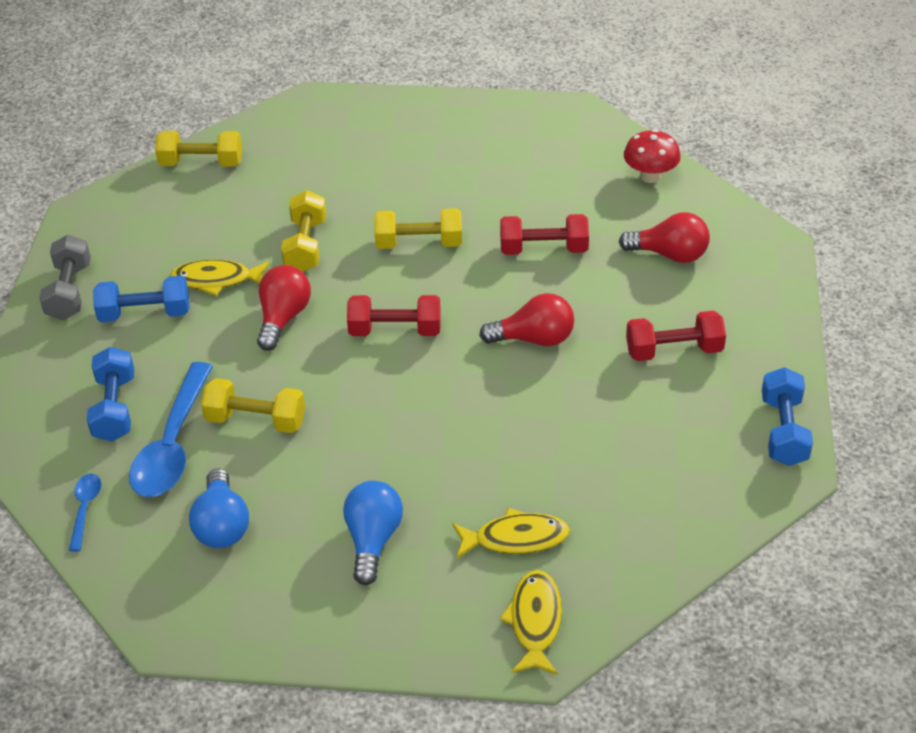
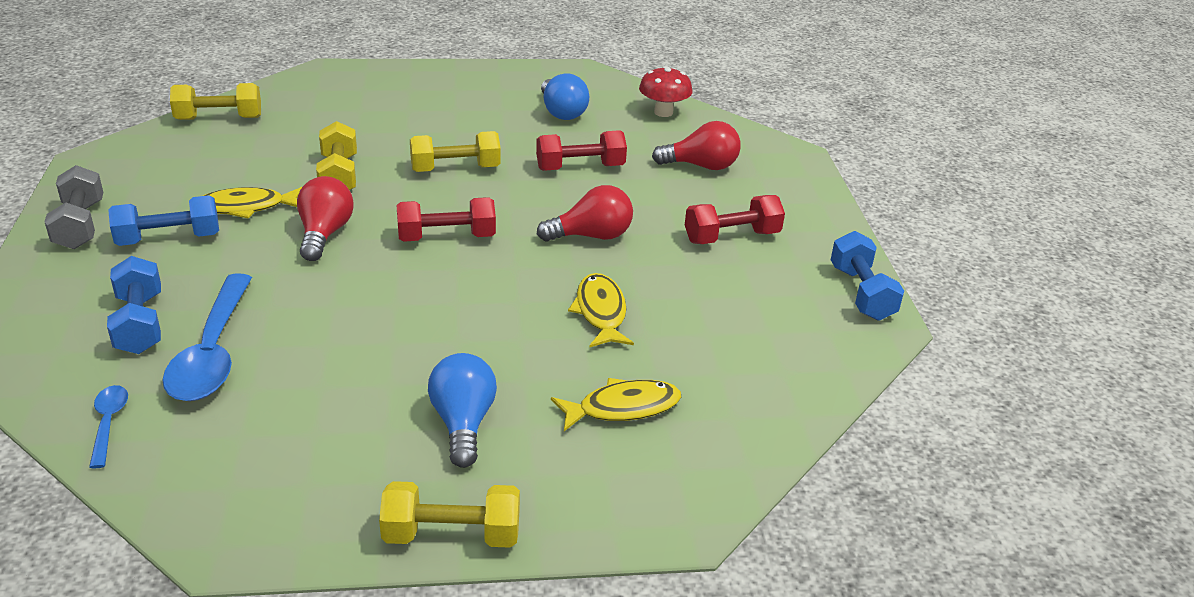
camera: 15 degrees left, 10 degrees down
(222, 525) = (281, 425): blue light bulb -> blue light bulb (562, 112)
(256, 420) = (307, 323): yellow dumbbell -> yellow dumbbell (452, 535)
(535, 621) = (667, 485): yellow fish -> yellow fish (601, 312)

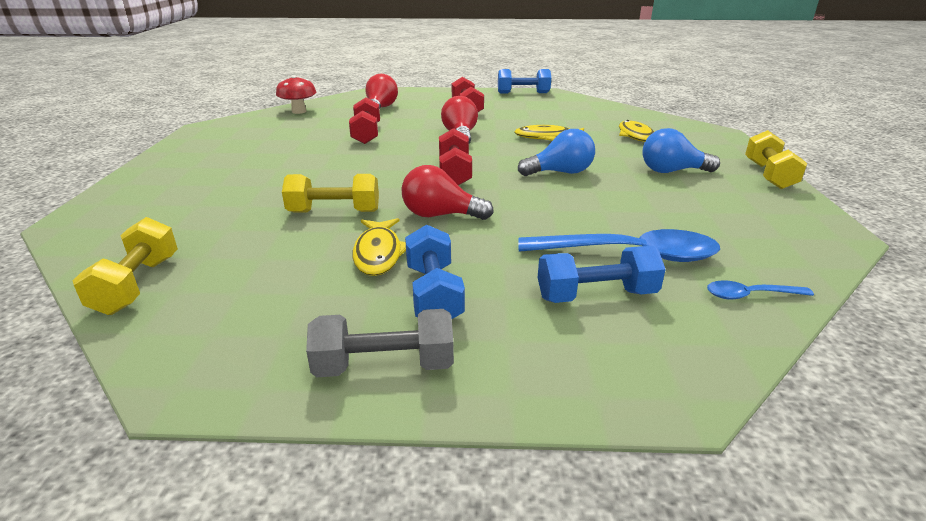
camera: 80 degrees left, 5 degrees down
(455, 169) = (347, 169): yellow dumbbell -> none
(562, 112) = (274, 135): blue light bulb -> blue light bulb (560, 172)

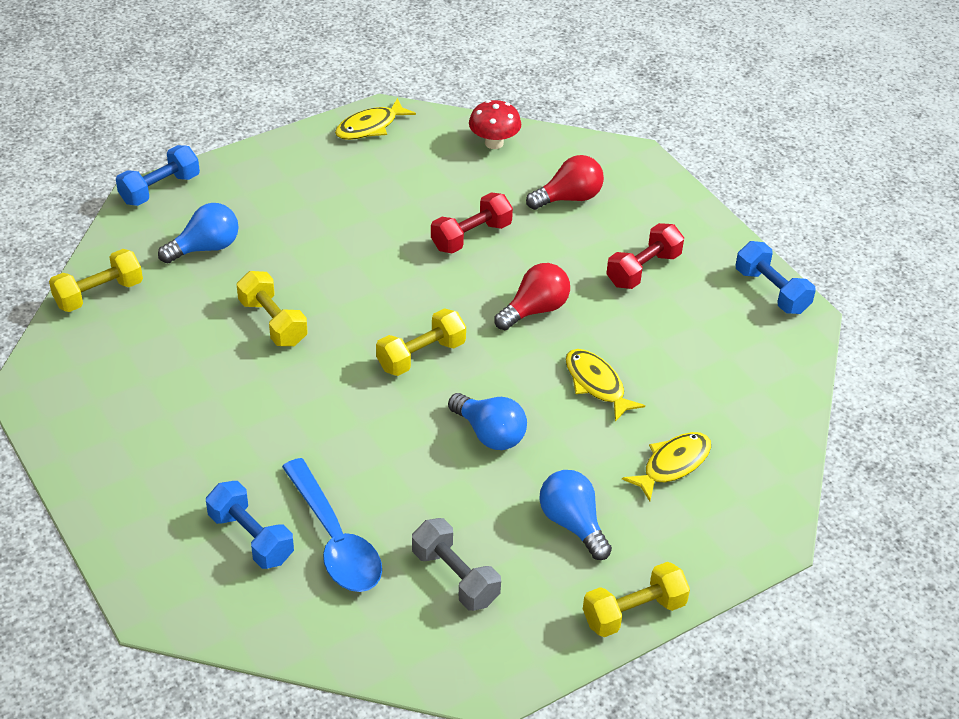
camera: 55 degrees right, 15 degrees up
(194, 215) = (205, 248): none -> blue light bulb
(378, 253) = (224, 388): yellow fish -> yellow fish (370, 127)
(384, 366) = (97, 462): grey dumbbell -> grey dumbbell (455, 577)
(434, 294) = (190, 447): blue dumbbell -> blue dumbbell (160, 189)
(440, 215) = (318, 391): red light bulb -> none
(454, 173) = (421, 356): red dumbbell -> yellow dumbbell
(750, 295) = (316, 632): blue spoon -> none

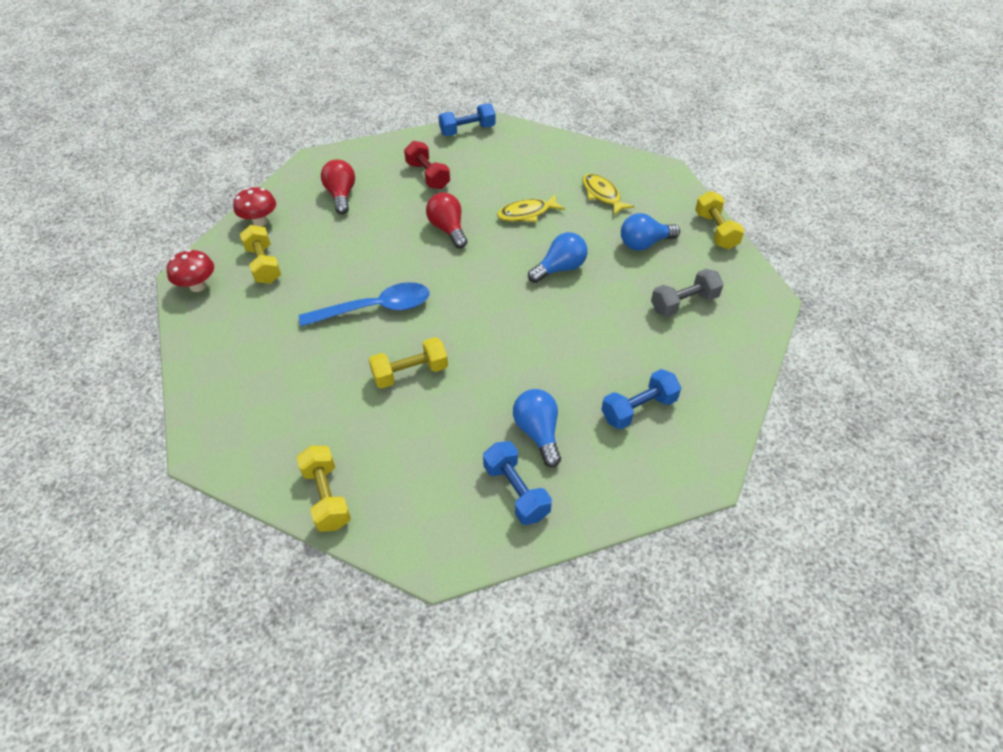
camera: 75 degrees left, 5 degrees up
(160, 189) = (199, 438): blue dumbbell -> blue dumbbell (516, 491)
(205, 248) = (299, 410): blue light bulb -> blue light bulb (538, 433)
(334, 539) = (645, 361): blue spoon -> blue spoon (375, 309)
(370, 127) = (198, 286): yellow fish -> red mushroom
(421, 356) = (475, 292): yellow dumbbell -> yellow dumbbell (264, 265)
(471, 236) = (359, 248): red dumbbell -> none

